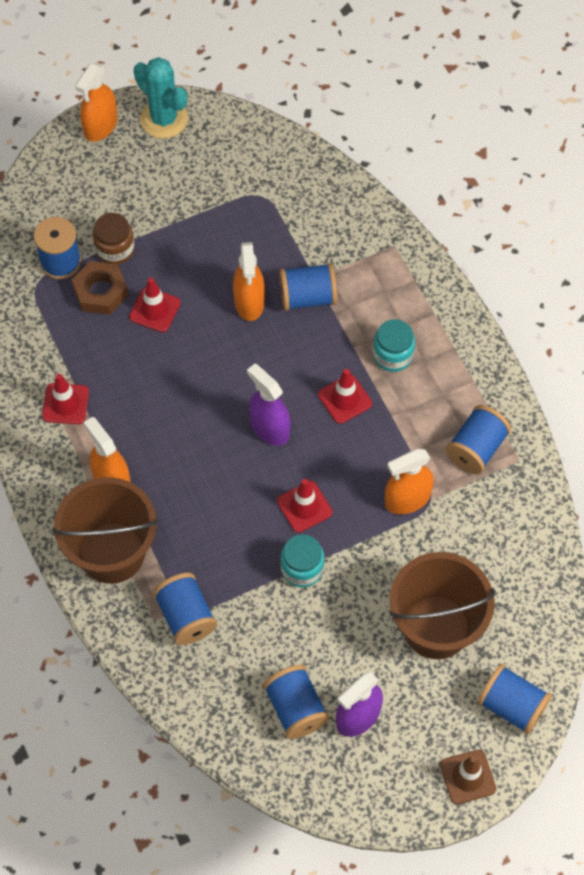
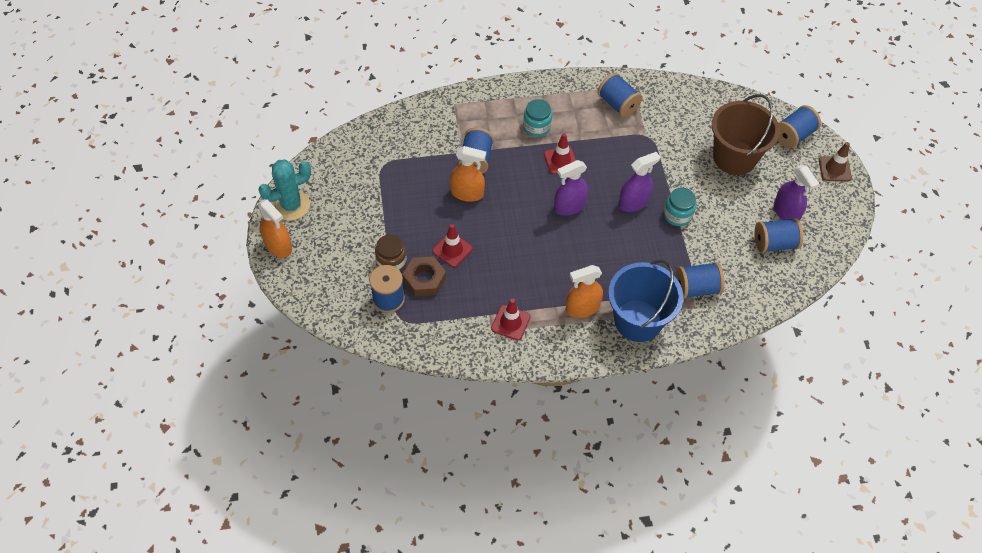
camera: 75 degrees left, 5 degrees down
(112, 552) = (638, 320): brown bucket -> blue bucket
(304, 507) = (633, 202): red traffic cone -> purple spray bottle
(407, 499) = (643, 148): orange spray bottle -> none

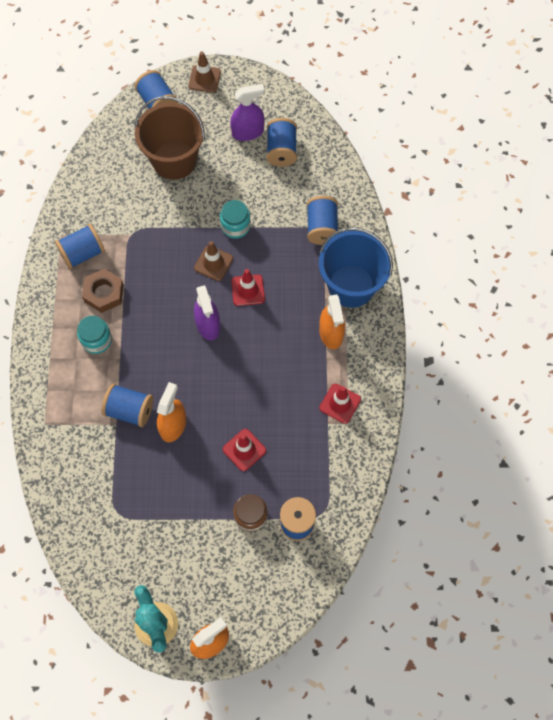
camera: 80 degrees left, 10 degrees up
(424, 279) = (277, 483): brown nut -> brown nut (104, 293)
(560, 160) = (147, 323): red traffic cone -> red traffic cone (248, 290)
(633, 202) = (213, 263): purple spray bottle -> brown traffic cone

